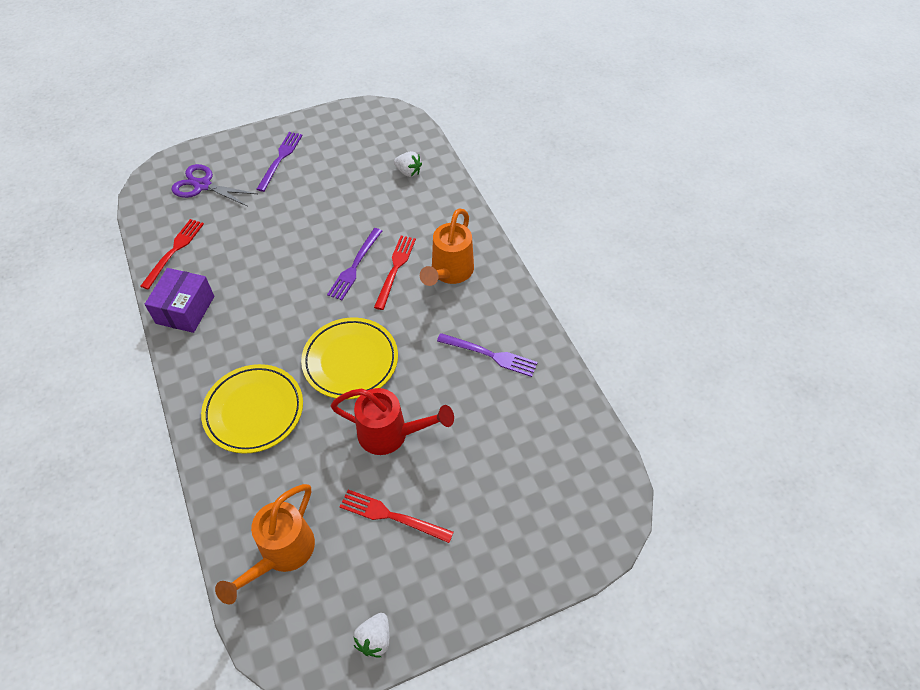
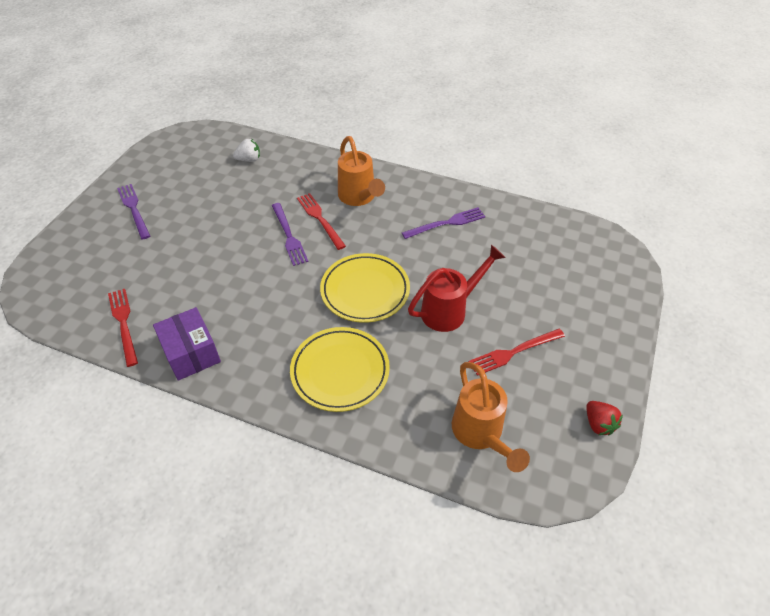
camera: 45 degrees left, 5 degrees down
(203, 185) = (87, 266): purple scissors -> none
(374, 639) = (598, 424): white strawberry -> red strawberry

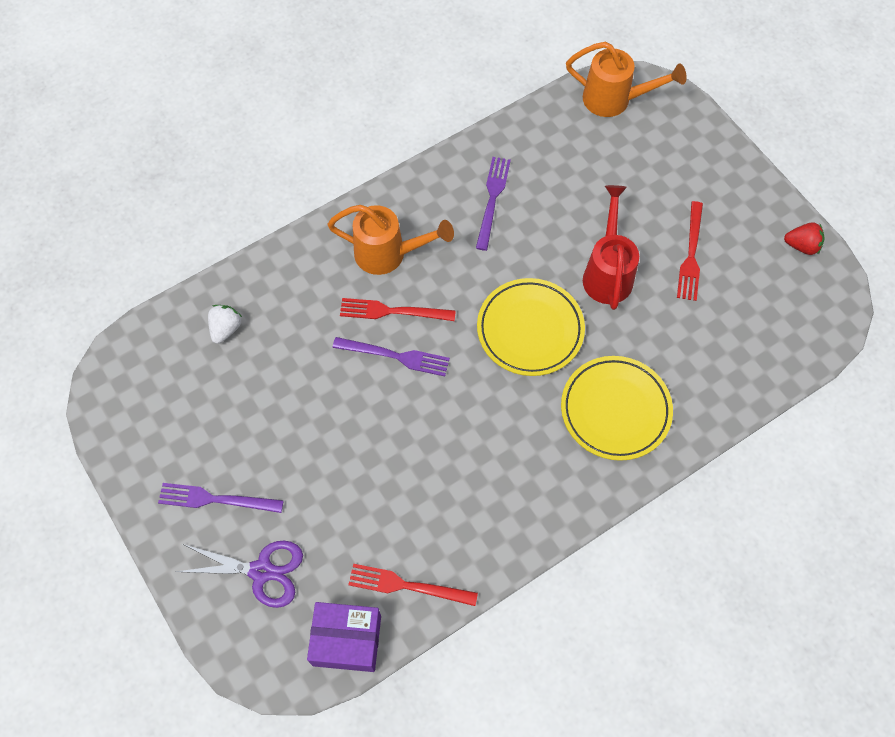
camera: 55 degrees left, 15 degrees up
(96, 251) = (261, 571): none -> purple scissors
(191, 353) = (499, 534): purple box -> purple box (347, 640)
(480, 435) = (756, 339): orange watering can -> orange watering can (615, 100)

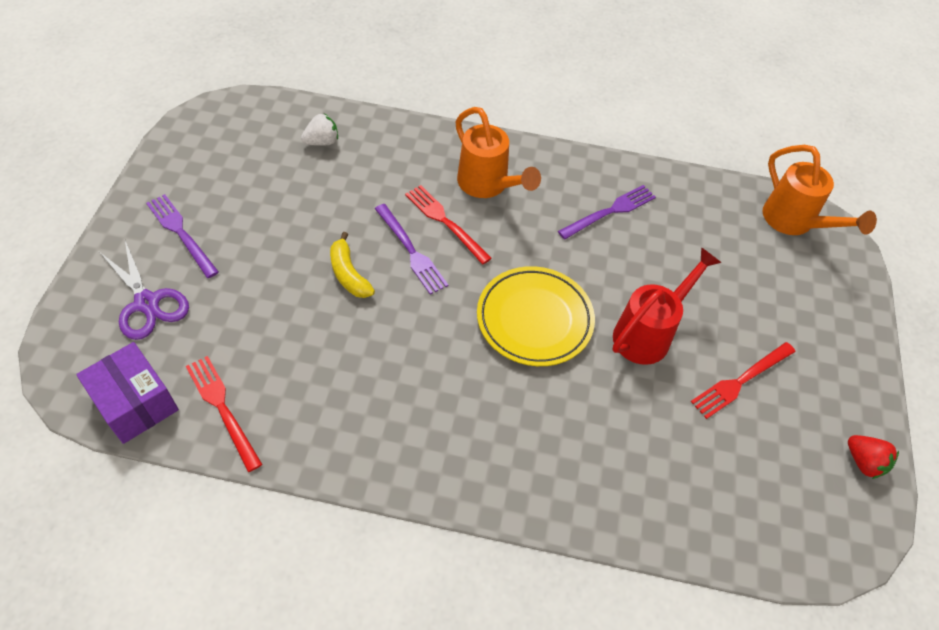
camera: 40 degrees right, 10 degrees down
(374, 414) = (348, 274): none -> yellow banana
(615, 410) = (536, 437): yellow plate -> none

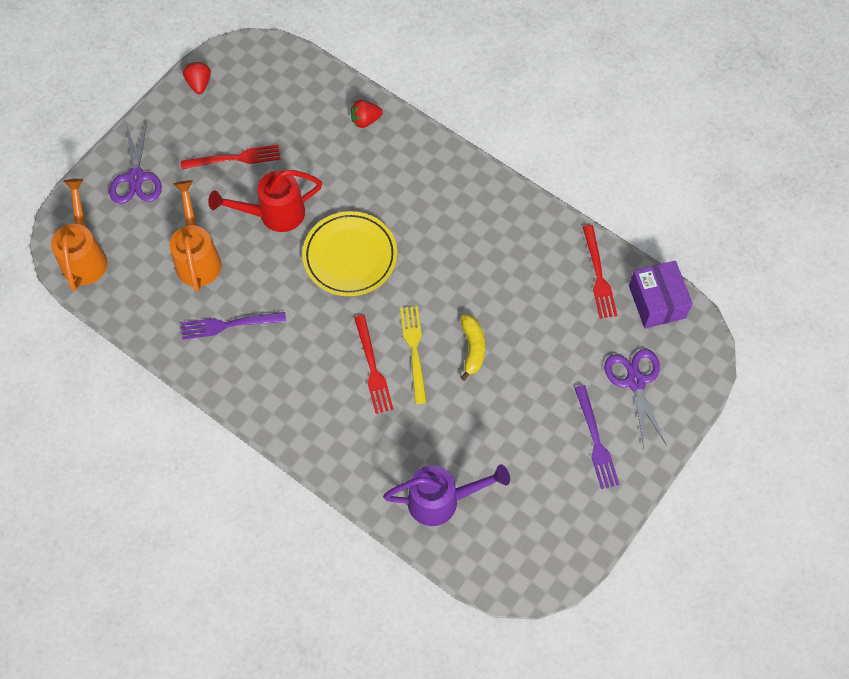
camera: 150 degrees left, 10 degrees up
(322, 142) = (442, 500): white strawberry -> purple watering can
(411, 251) = (414, 350): purple fork -> yellow fork
(488, 186) = (316, 391): orange watering can -> orange watering can (197, 257)
(626, 502) = (365, 120): none -> red strawberry
(822, 315) = (136, 178): none -> purple scissors

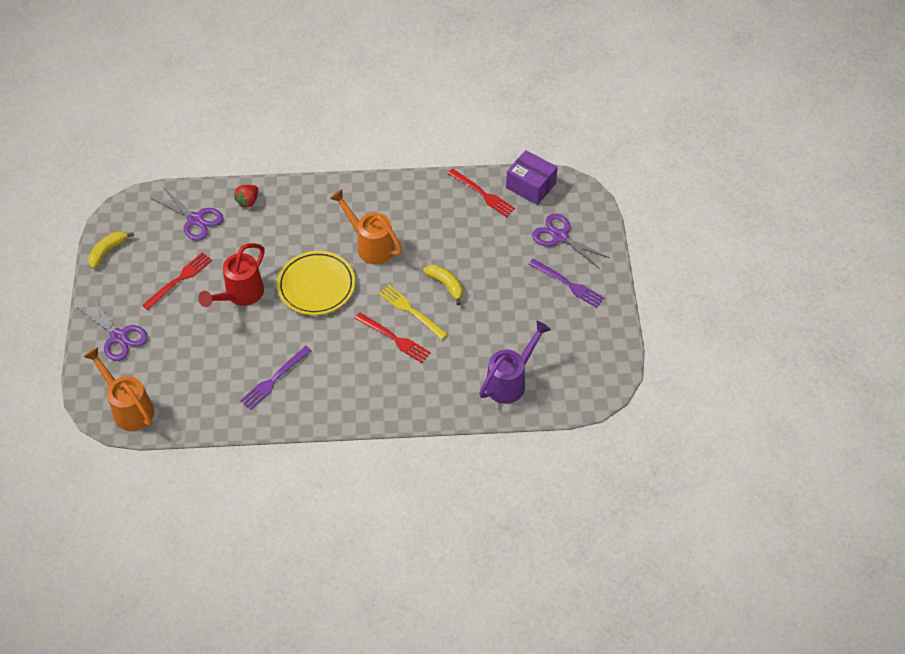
camera: 40 degrees left, 10 degrees down
(197, 257) = (212, 355): orange watering can -> orange watering can (370, 245)
(199, 83) = (108, 251): red strawberry -> yellow banana
(302, 105) = (195, 219): none -> purple scissors

